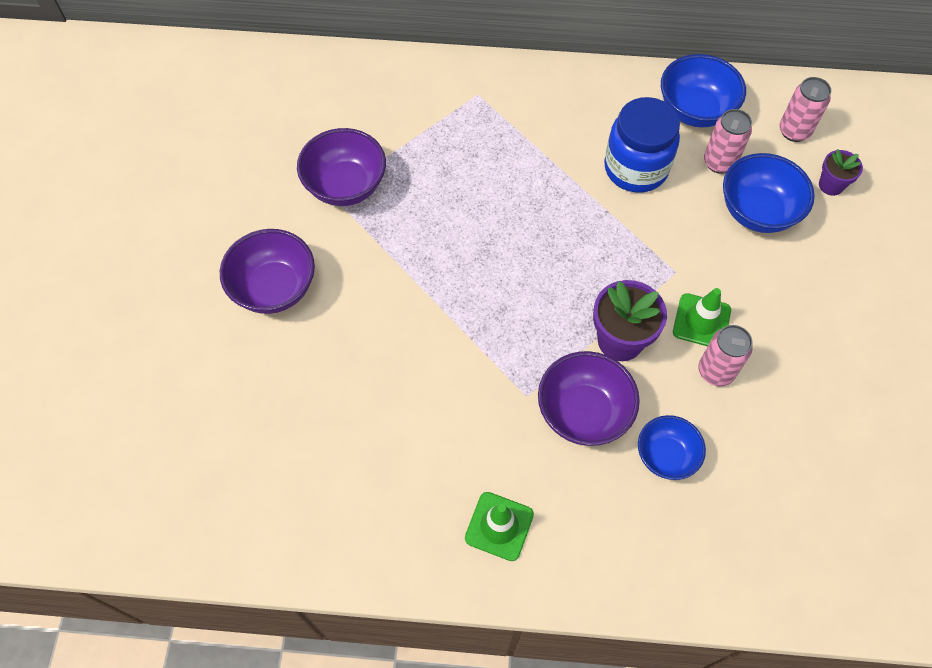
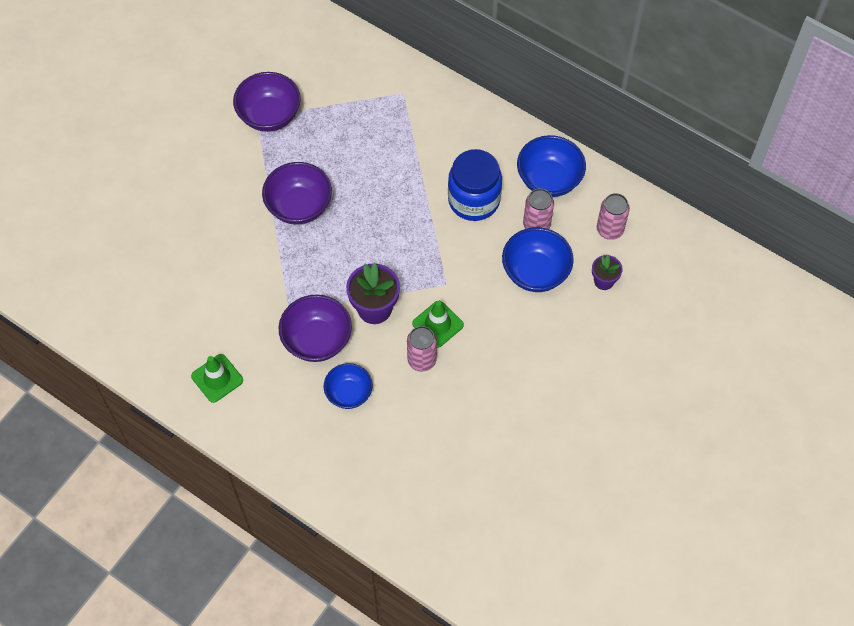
camera: 30 degrees right, 0 degrees up
(274, 288) = (180, 162): purple bowl -> purple bowl (299, 206)

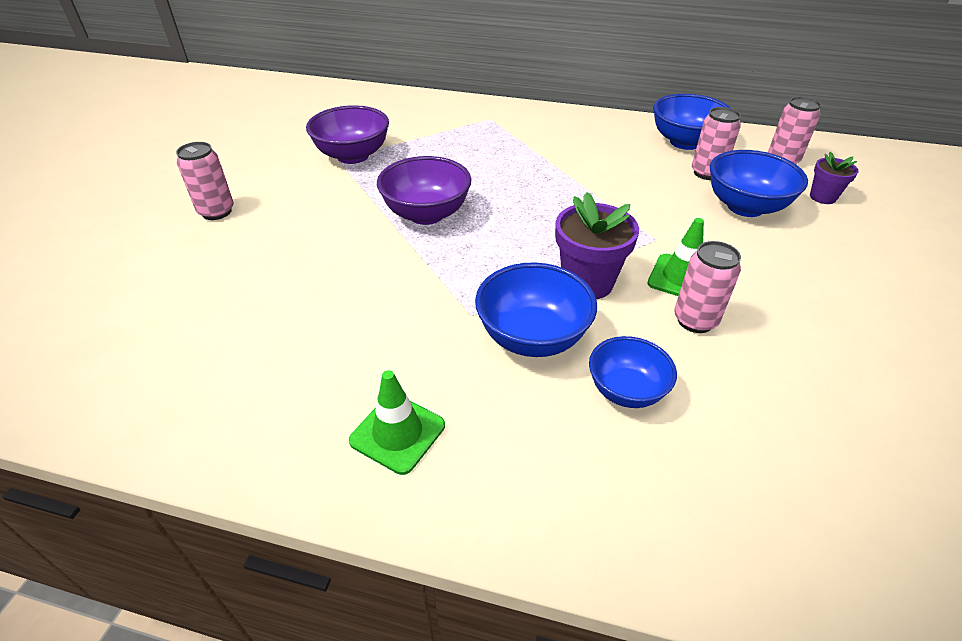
camera: 20 degrees left, 20 degrees down
(154, 157) = (216, 212): none -> pink can
(317, 340) = (532, 337): purple bowl -> blue bowl
(474, 200) = (624, 169): blue jar -> none

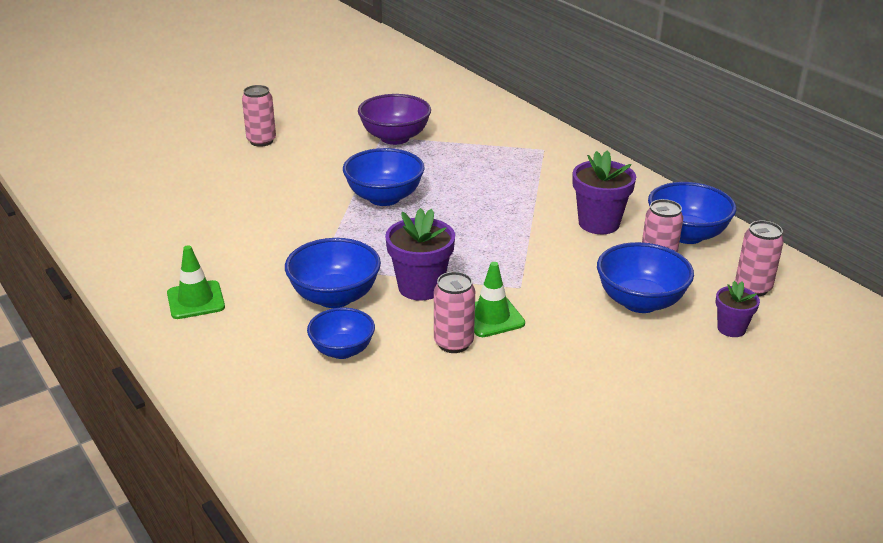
camera: 40 degrees right, 10 degrees down
(426, 214) = (384, 198): purple bowl -> blue bowl
(621, 159) = (599, 223): none -> purple flower pot

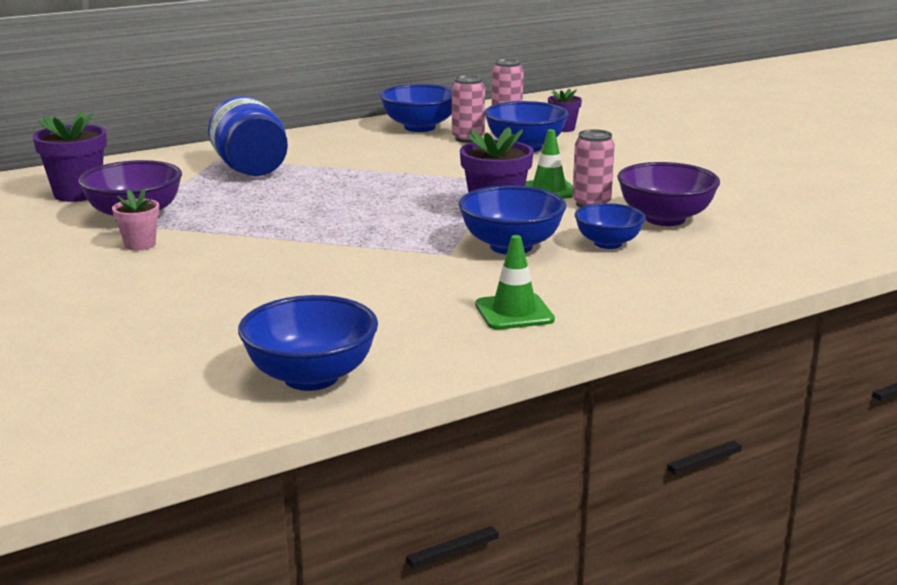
camera: 85 degrees left, 10 degrees down
(261, 141) = (78, 290): pink can -> none
(339, 147) = (140, 244): none -> pink flower pot
(384, 198) = (297, 224): blue bowl -> blue bowl (311, 377)
(414, 390) = (665, 219): none -> purple bowl
(516, 165) = (251, 169): none -> blue jar
(599, 223) = (390, 150): purple flower pot -> purple flower pot (78, 194)

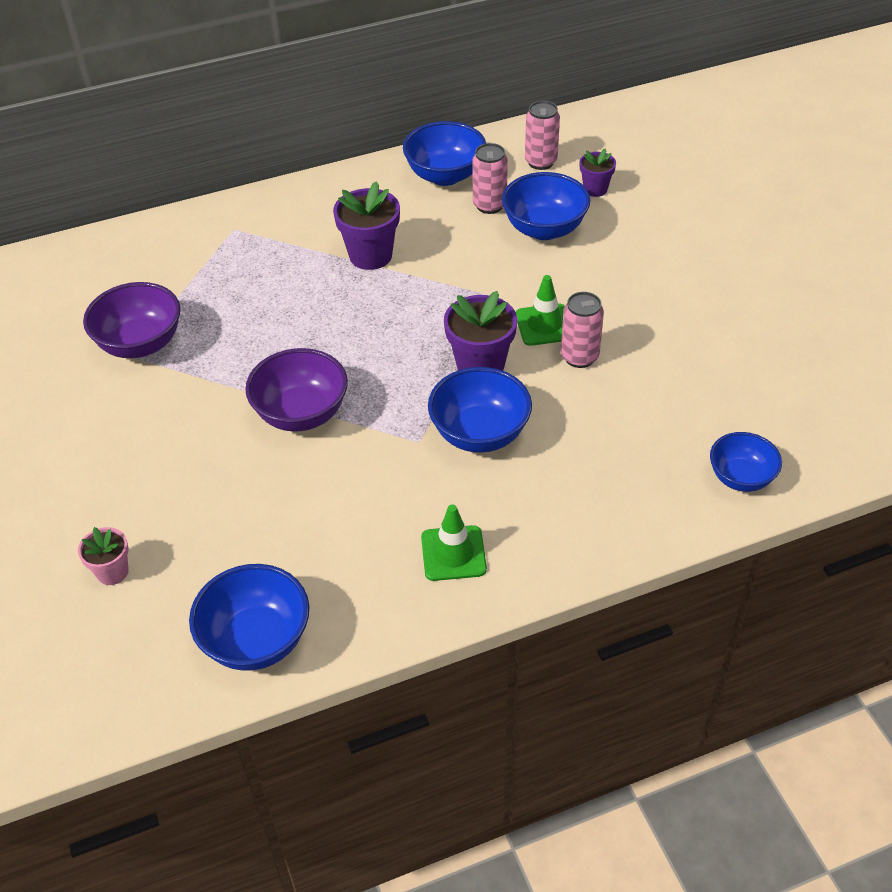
camera: 10 degrees right, 25 degrees up
(78, 194) = (92, 293): purple flower pot -> purple flower pot (370, 255)
(140, 244) = (139, 397): pink flower pot -> pink flower pot (112, 572)
(251, 169) = (260, 256): blue jar -> none
(608, 243) = (574, 436): blue bowl -> blue bowl (741, 478)
(665, 219) = (644, 393): purple bowl -> purple bowl (301, 414)

